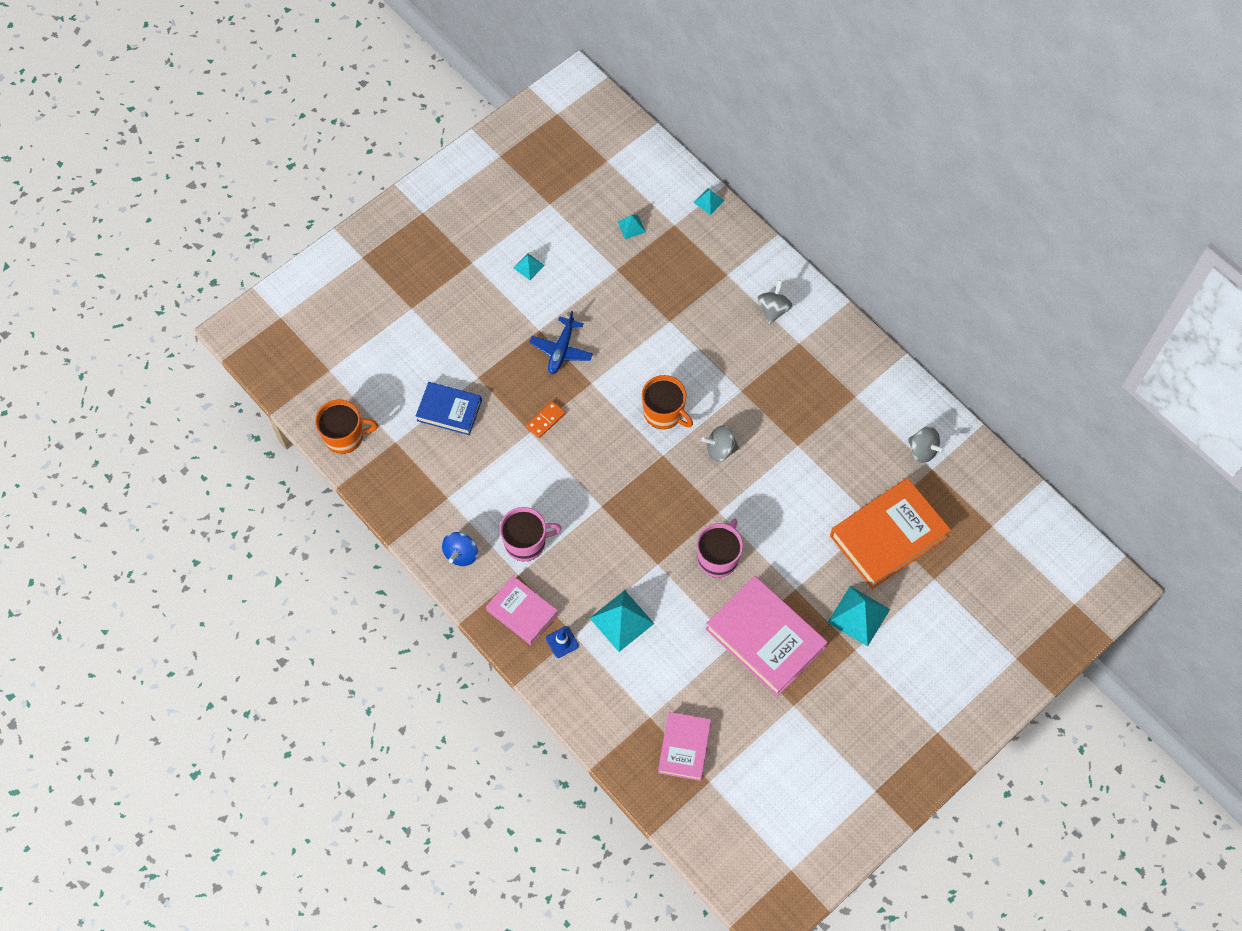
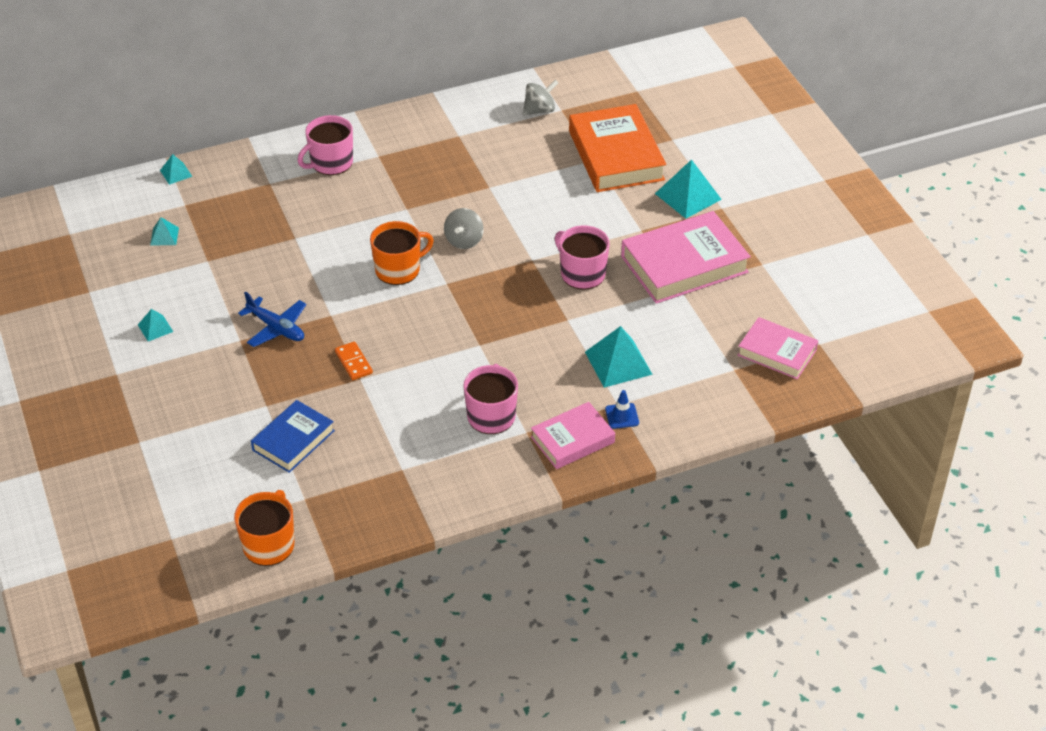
camera: 70 degrees left, 20 degrees down
(461, 554) = (478, 474): blue spinning top -> none
(773, 309) = (330, 163): grey spinning top -> pink mug

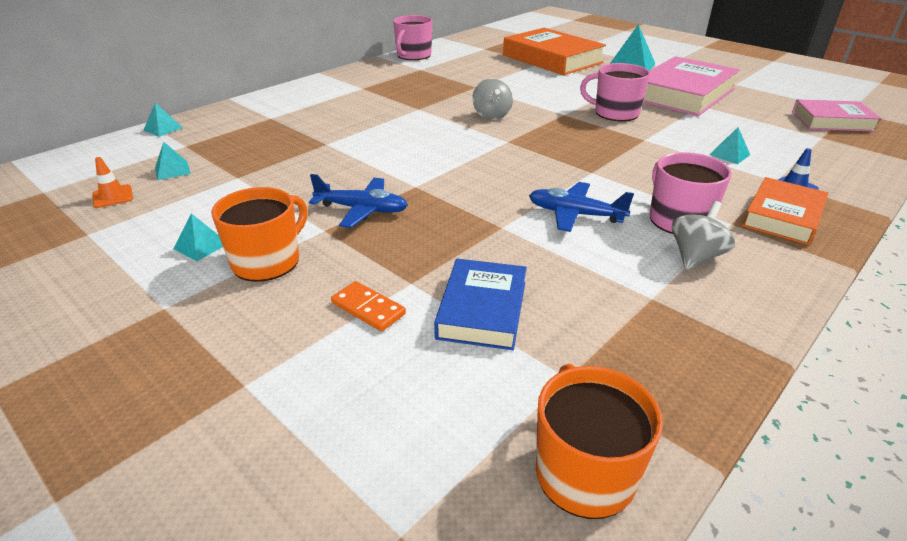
camera: 25 degrees left, 10 degrees down
(114, 255) = (113, 196): none -> orange traffic cone
(330, 163) = (321, 98): pink mug -> pink mug (413, 56)
(354, 362) = (480, 215): orange domino -> orange domino (368, 308)
(399, 269) = (452, 142): orange mug -> orange mug (267, 261)
(422, 384) = (574, 214): none -> blue plane
(539, 110) = (468, 51): grey spinning top -> grey spinning top (695, 256)
(572, 440) = (783, 216): pink book -> orange book
(618, 363) = (729, 154): turquoise pyramid -> turquoise pyramid, size x0.53

